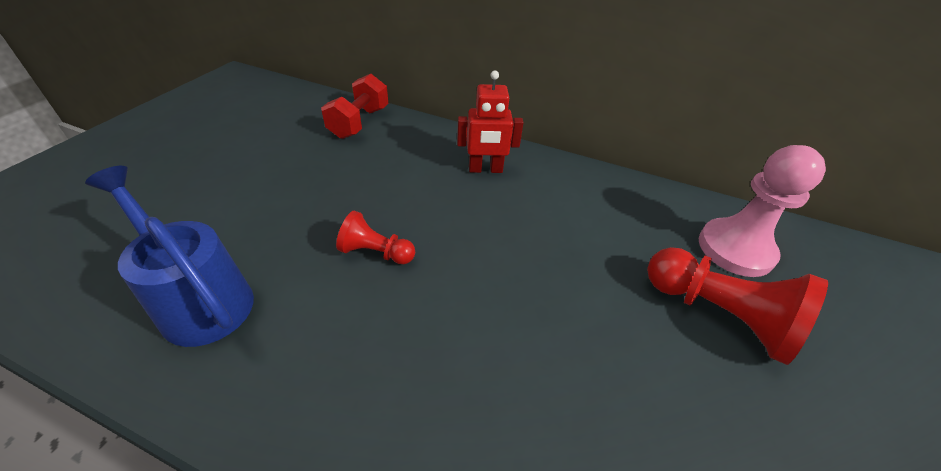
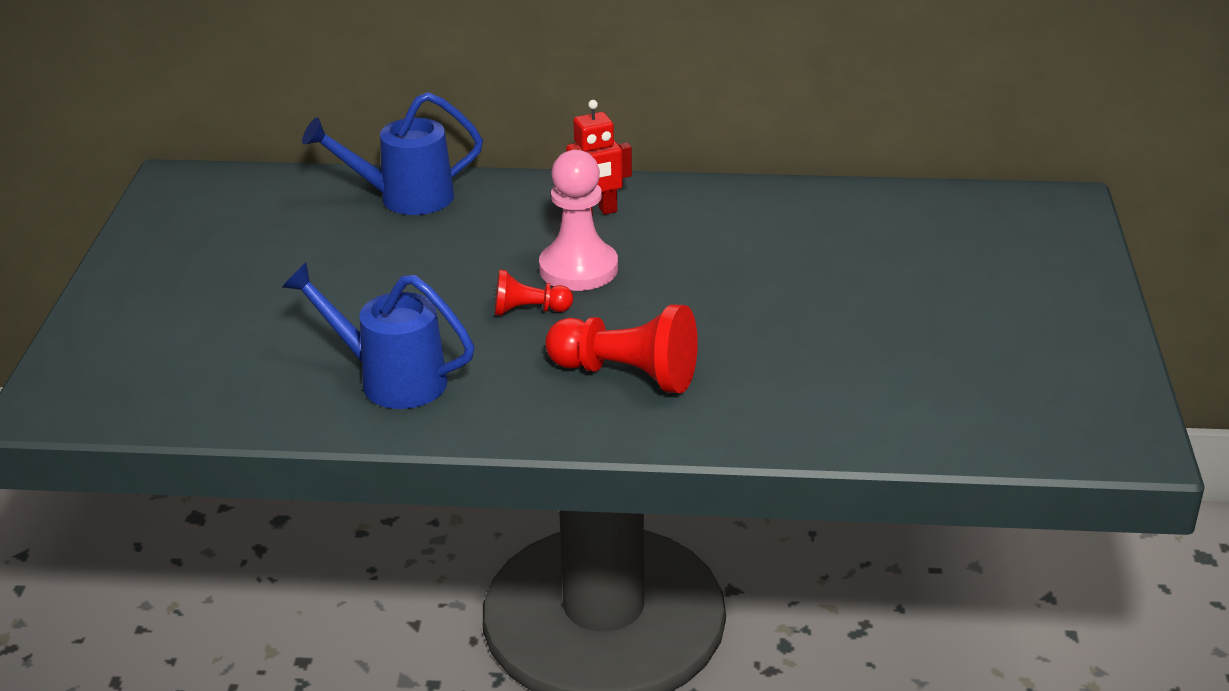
camera: 15 degrees left, 10 degrees down
(359, 123) = (405, 198): red dumbbell -> blue watering can
(719, 315) = (876, 279): red pawn -> red pawn (627, 374)
(735, 249) = (888, 225): pink pawn -> pink pawn (578, 269)

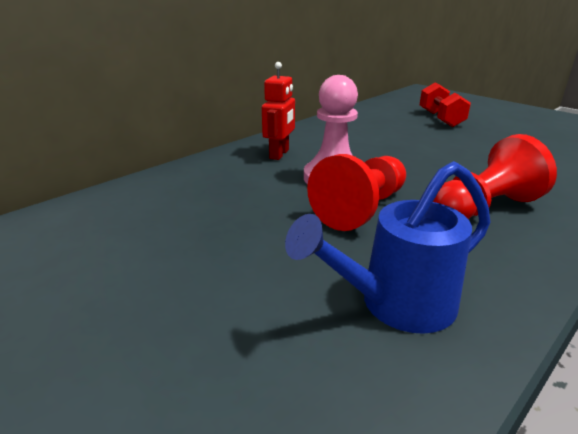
camera: 50 degrees left, 5 degrees down
(405, 198) = (146, 195): blue watering can -> none
(528, 310) = (361, 209): red pawn -> red pawn, size x1.80
(913, 265) = (441, 119): none -> red dumbbell

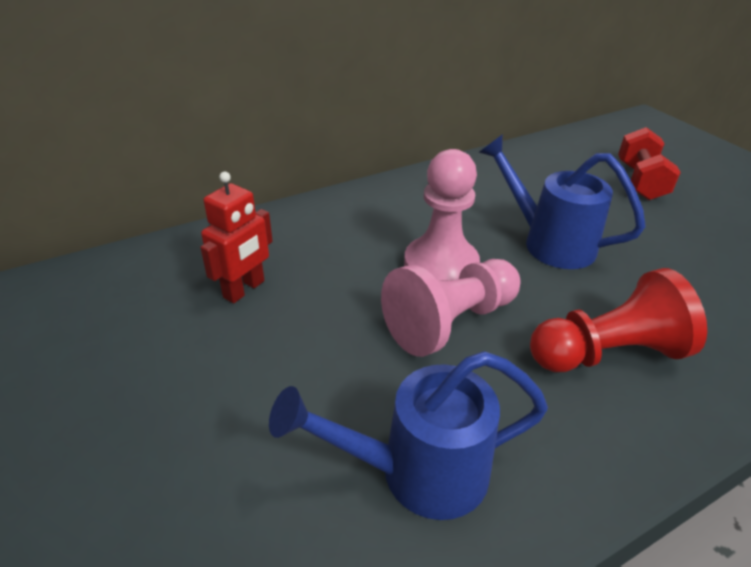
camera: 15 degrees right, 10 degrees up
(279, 154) = (394, 213): red robot -> red robot (244, 289)
(361, 209) = (450, 322): red pawn -> pink pawn
(403, 156) = (549, 243): none -> blue watering can

